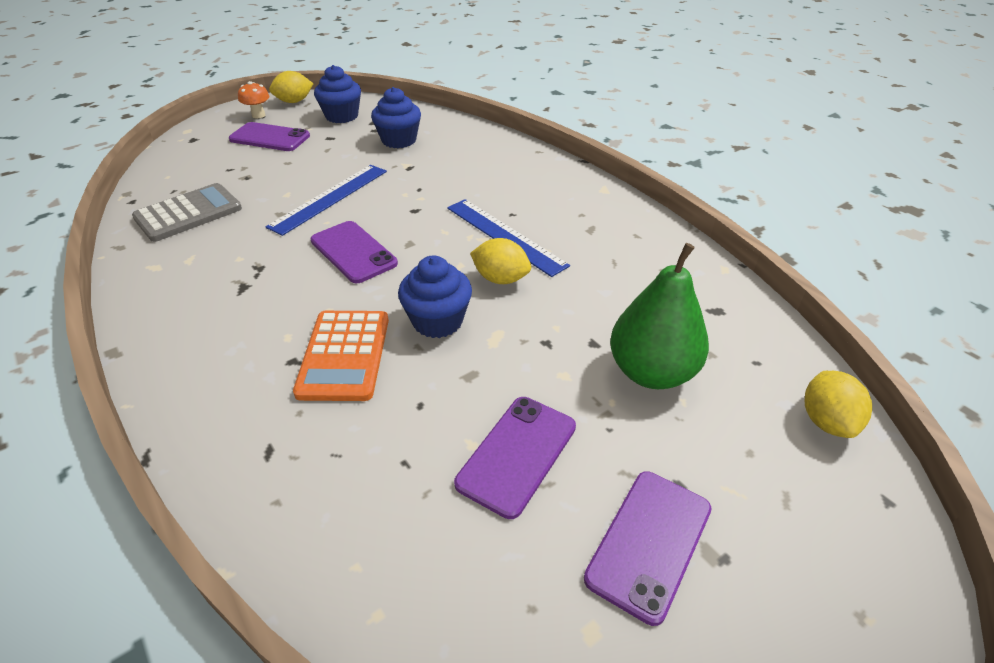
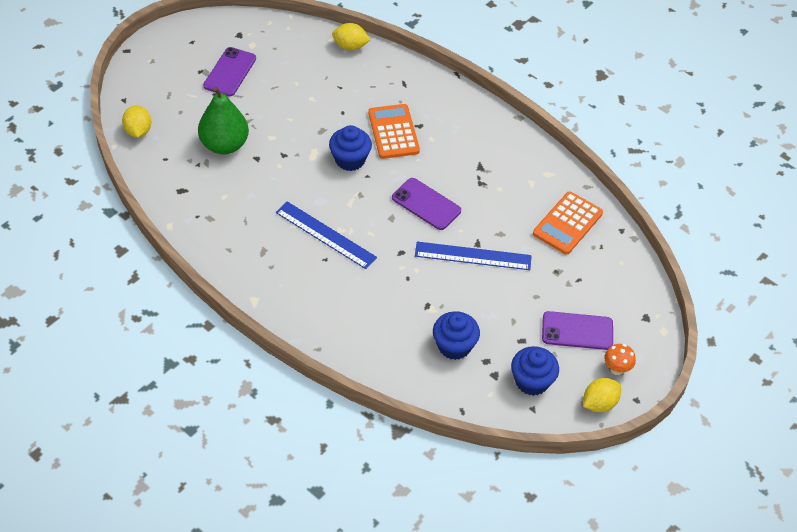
camera: 165 degrees right, 10 degrees up
(188, 213) = (567, 223): grey calculator -> orange calculator
(330, 198) = (473, 256): blue ruler -> blue ruler turned 75 degrees clockwise
(500, 279) = (320, 195): yellow lemon -> yellow lemon (350, 46)
(517, 454) = (289, 96): purple phone -> none

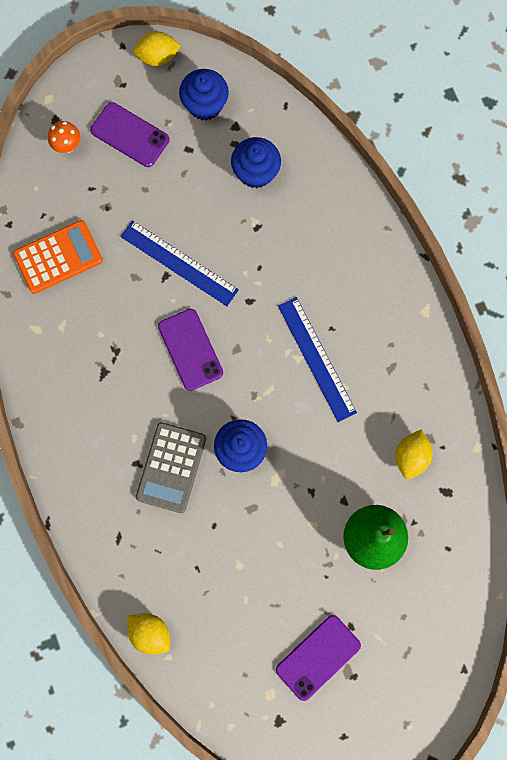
camera: 150 degrees left, 25 degrees up
(138, 131) = (464, 608): yellow lemon -> yellow lemon (411, 457)
(393, 132) = (171, 467): orange calculator -> grey calculator
(616, 369) = (119, 81): orange mushroom -> orange mushroom (67, 146)

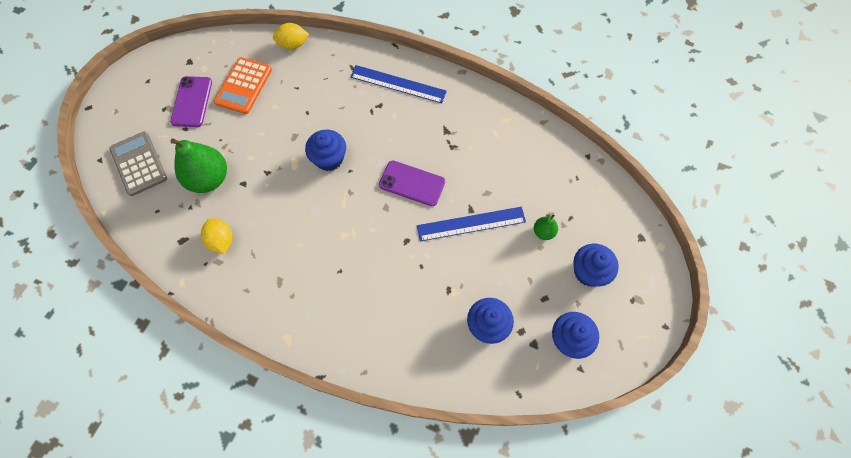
camera: 135 degrees right, 10 degrees down
(58, 257) = (540, 164): orange calculator -> orange calculator (244, 86)
(67, 146) = (614, 229): orange mushroom -> none
(127, 198) = (543, 232): none -> green pear
(130, 135) = (589, 272): purple phone -> blue cupcake
(158, 57) = (635, 342): yellow lemon -> none
(171, 467) = (358, 119): grey calculator -> grey calculator (139, 164)
(316, 359) = (332, 244): blue ruler -> blue ruler (398, 84)

